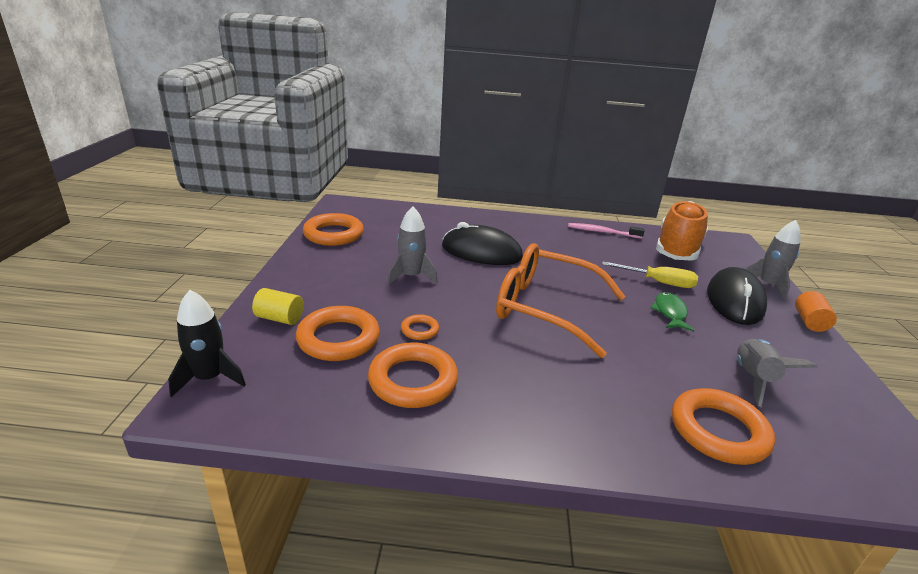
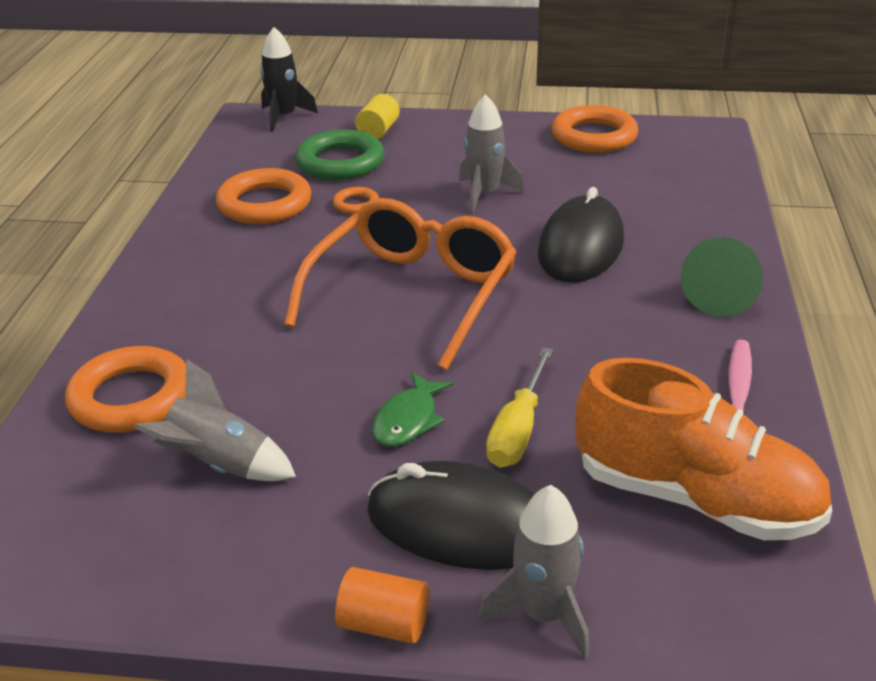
camera: 95 degrees right, 5 degrees up
(338, 339) = (340, 162): orange ring -> green ring
(525, 225) = (722, 296): none -> green cone
(670, 312) = (408, 420): green fish -> green fish turned 105 degrees clockwise

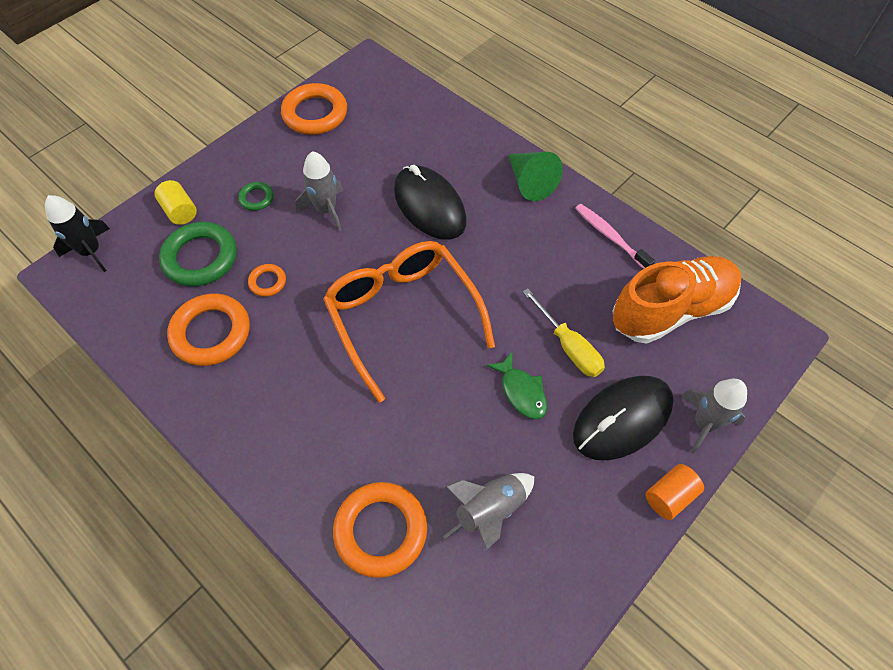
camera: 55 degrees left, 25 degrees up
(445, 156) = (256, 198): none -> green ring

